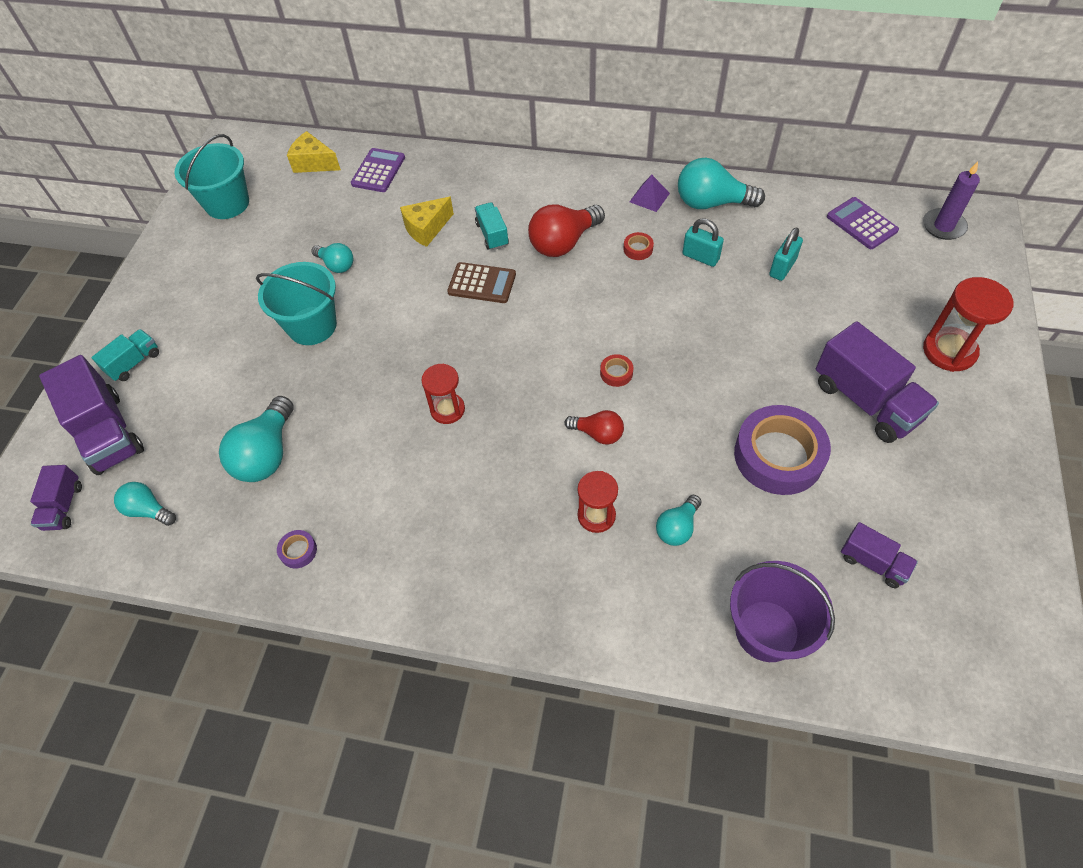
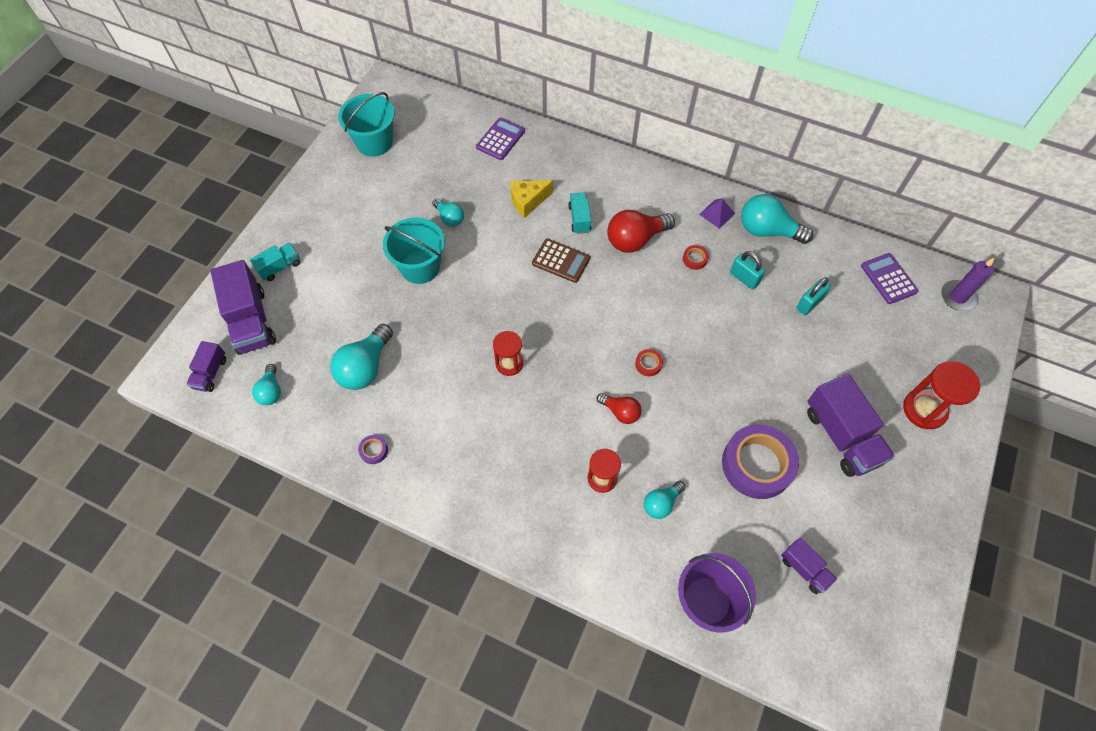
camera: 10 degrees right, 5 degrees up
(148, 510) = (271, 391): turquoise light bulb -> turquoise light bulb turned 135 degrees counterclockwise
(314, 163) = (450, 120): yellow cheese -> none

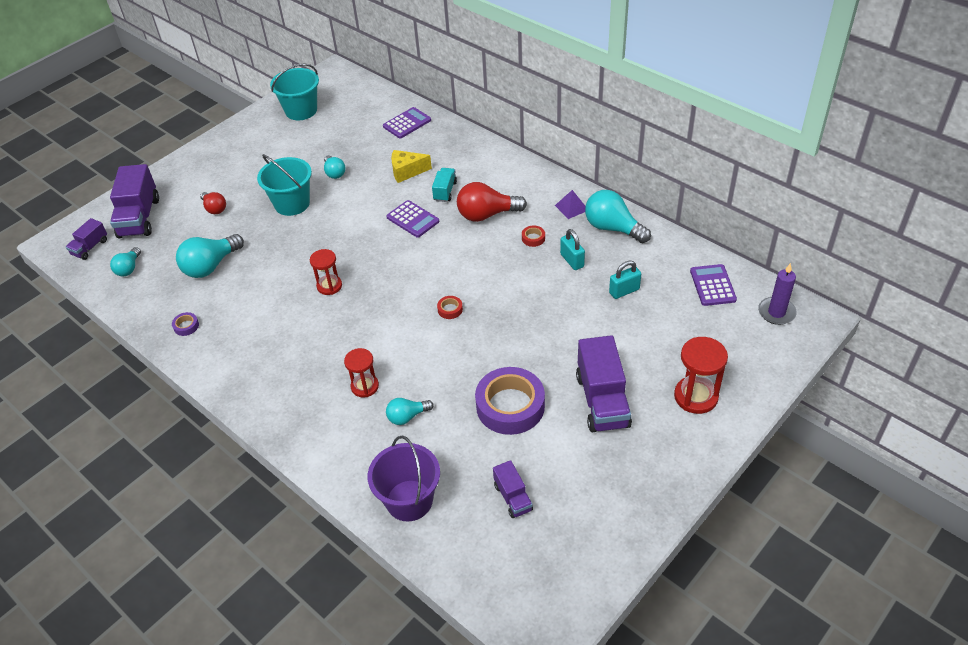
camera: 20 degrees right, 15 degrees down
(280, 267) = (181, 185): turquoise truck -> none
(561, 261) = (412, 219): brown calculator -> purple calculator
(620, 412) = (406, 340): red light bulb -> red light bulb (214, 208)

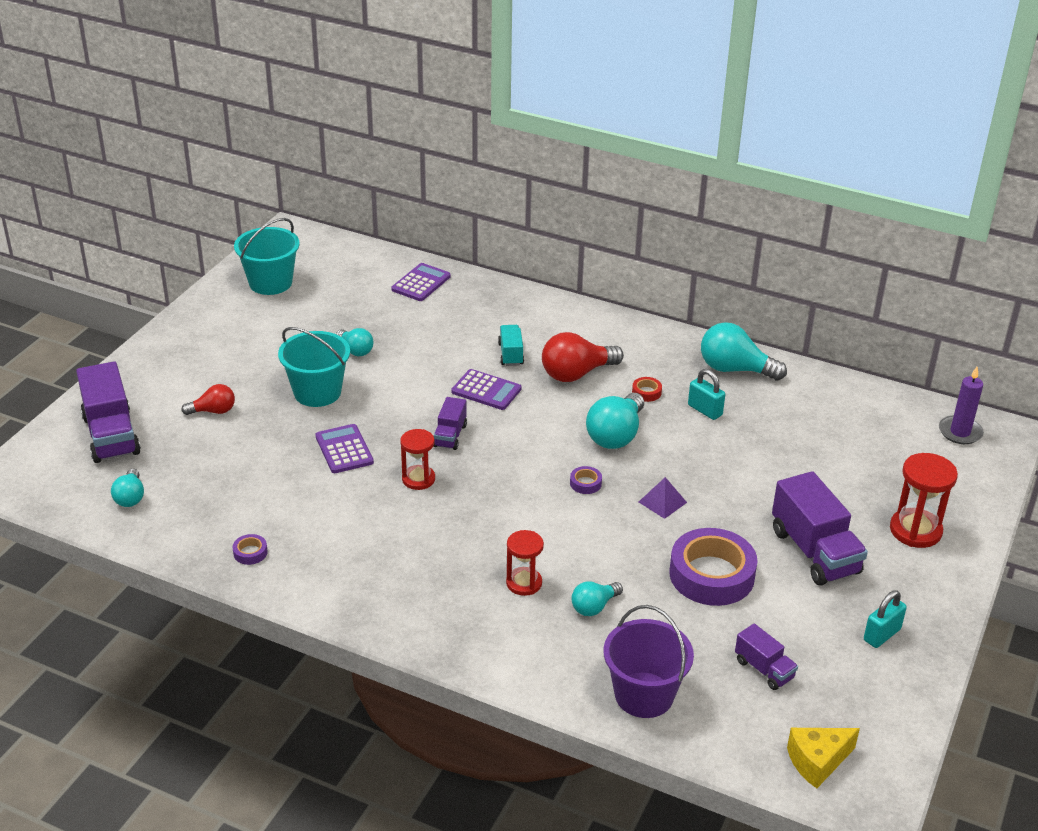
camera: 20 degrees left, 10 degrees down
(90, 247) = (59, 480): purple truck -> purple truck (450, 435)
(211, 266) = (245, 479): turquoise light bulb -> turquoise light bulb (616, 435)
(214, 208) = (213, 411): red light bulb -> red light bulb turned 45 degrees counterclockwise
(407, 171) = (450, 338): yellow cheese -> yellow cheese (817, 761)
(450, 309) = (585, 483): red tape -> purple tape
(571, 207) = (675, 353): purple pyramid -> purple pyramid (662, 502)
(624, 291) = (781, 434): turquoise padlock -> turquoise padlock (882, 635)
(712, 285) = (877, 414): purple calculator -> purple calculator (344, 449)

